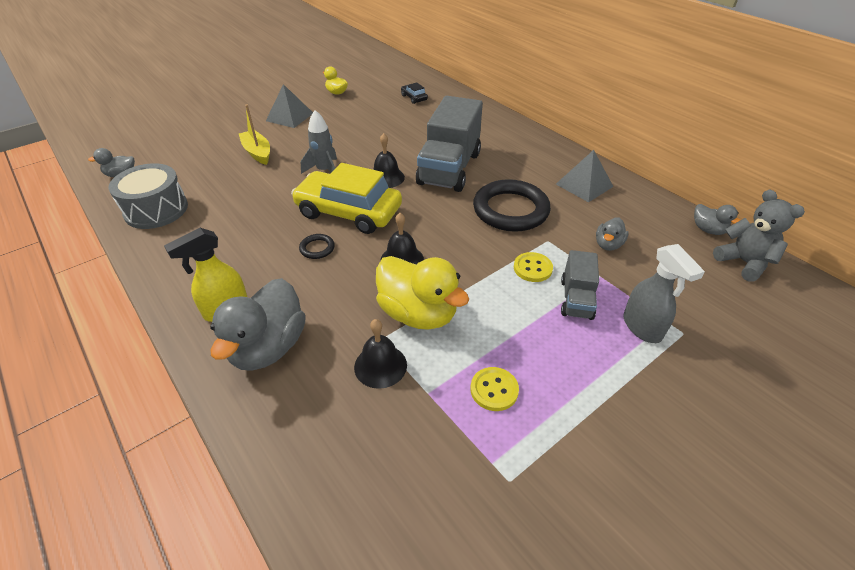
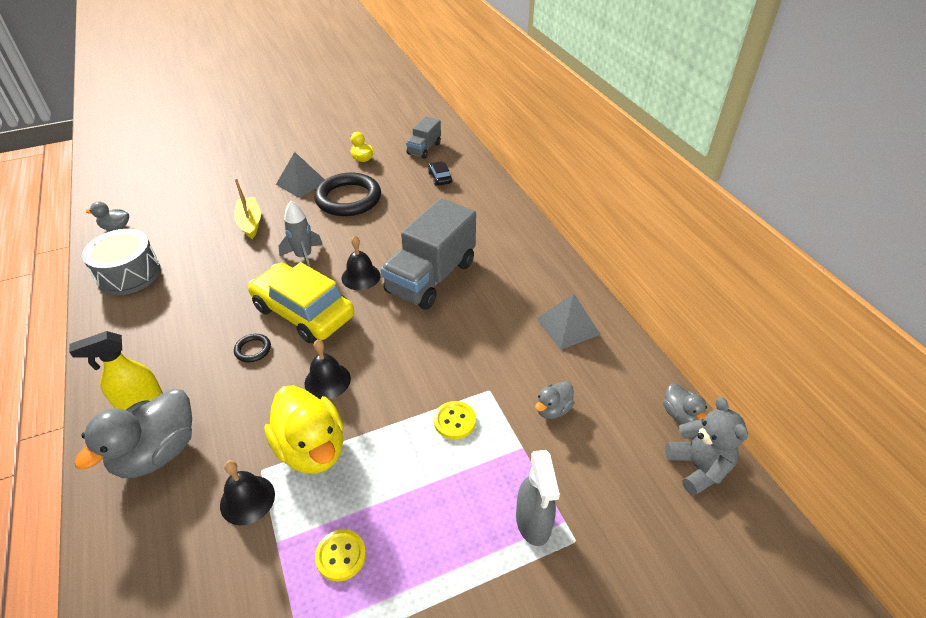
camera: 15 degrees right, 0 degrees up
(510, 210) = (469, 343): black ring -> black ring (348, 199)
(576, 299) = (481, 470): grey truck -> grey truck (424, 149)

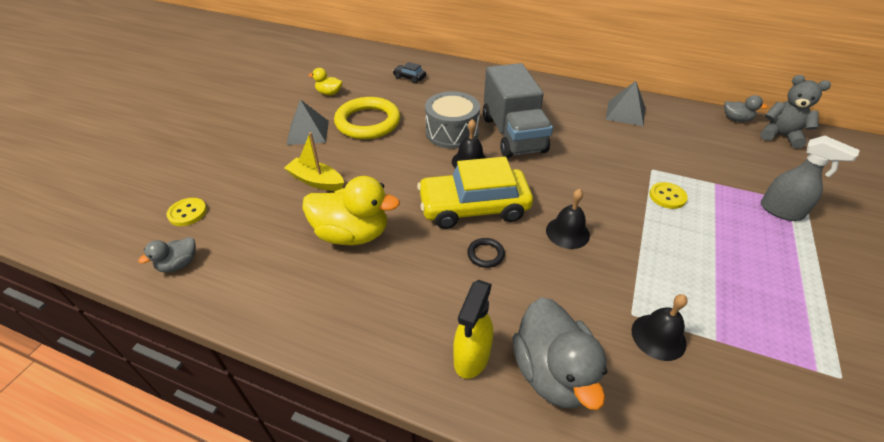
camera: 45 degrees left, 0 degrees up
(129, 274) = (271, 286): grey drum -> grey drum (452, 132)
(304, 257) = (406, 175): grey rocket -> none
(312, 448) = (633, 275): yellow duck -> yellow duck (352, 234)
(341, 556) = (753, 310): yellow button -> yellow button (187, 213)
(348, 199) = (368, 122): black ring -> yellow ring
(424, 149) = (365, 66): grey truck -> none
(552, 409) = (692, 155): grey duck -> none

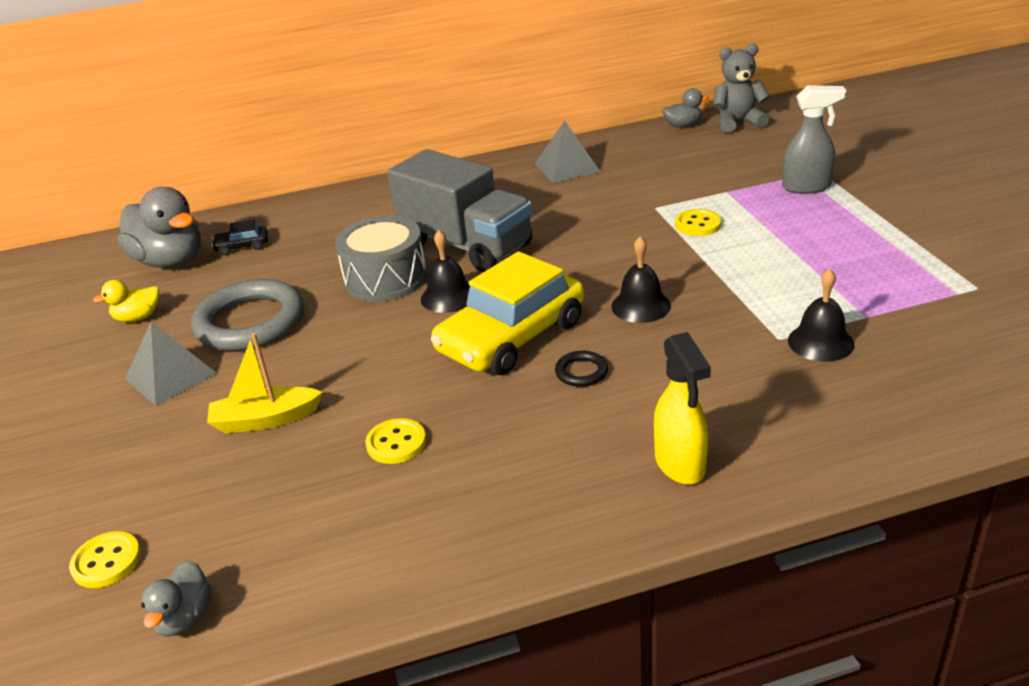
camera: 35 degrees left, 10 degrees down
(352, 234) = (396, 443): yellow duck -> yellow button
(368, 122) = (250, 322): yellow ring -> grey ring
(552, 372) = (767, 426): grey duck -> grey duck (170, 261)

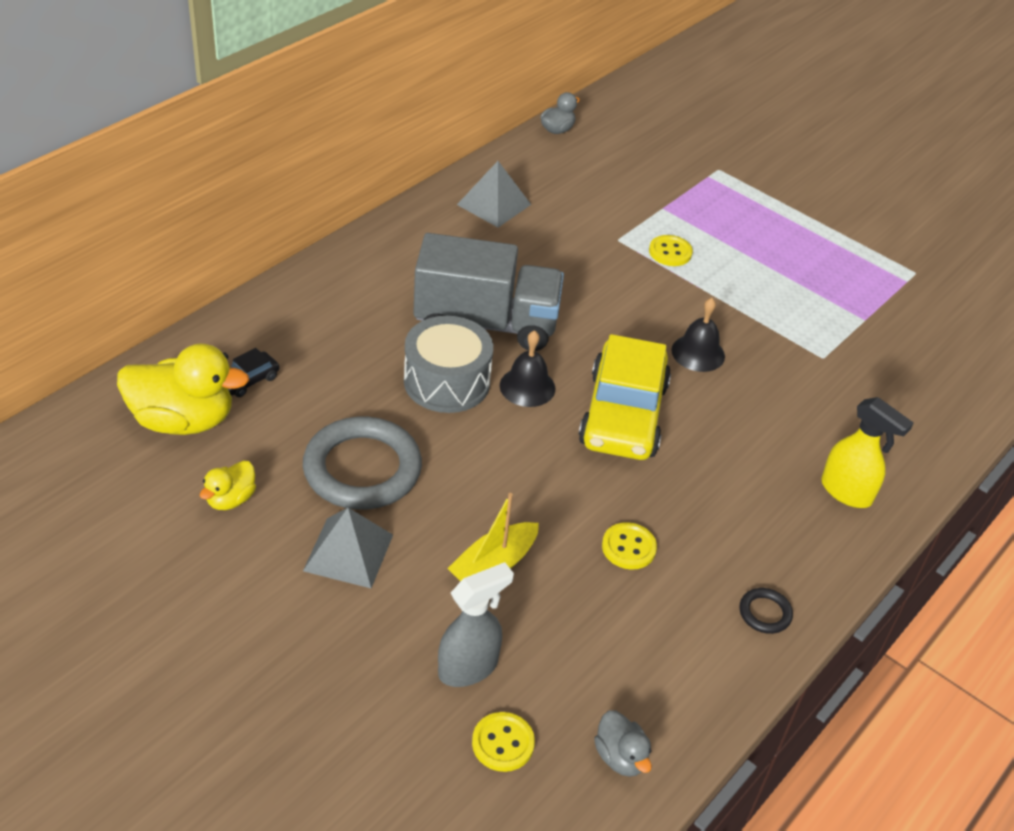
camera: 40 degrees left, 10 degrees up
(170, 261) = (183, 420): grey duck -> yellow duck
(581, 372) = (709, 433): black ring -> black ring (765, 613)
(737, 123) = (604, 119): grey teddy bear -> none
(807, 187) = (723, 190): grey spray bottle -> grey spray bottle (469, 667)
(820, 342) = (853, 353): black bell -> none

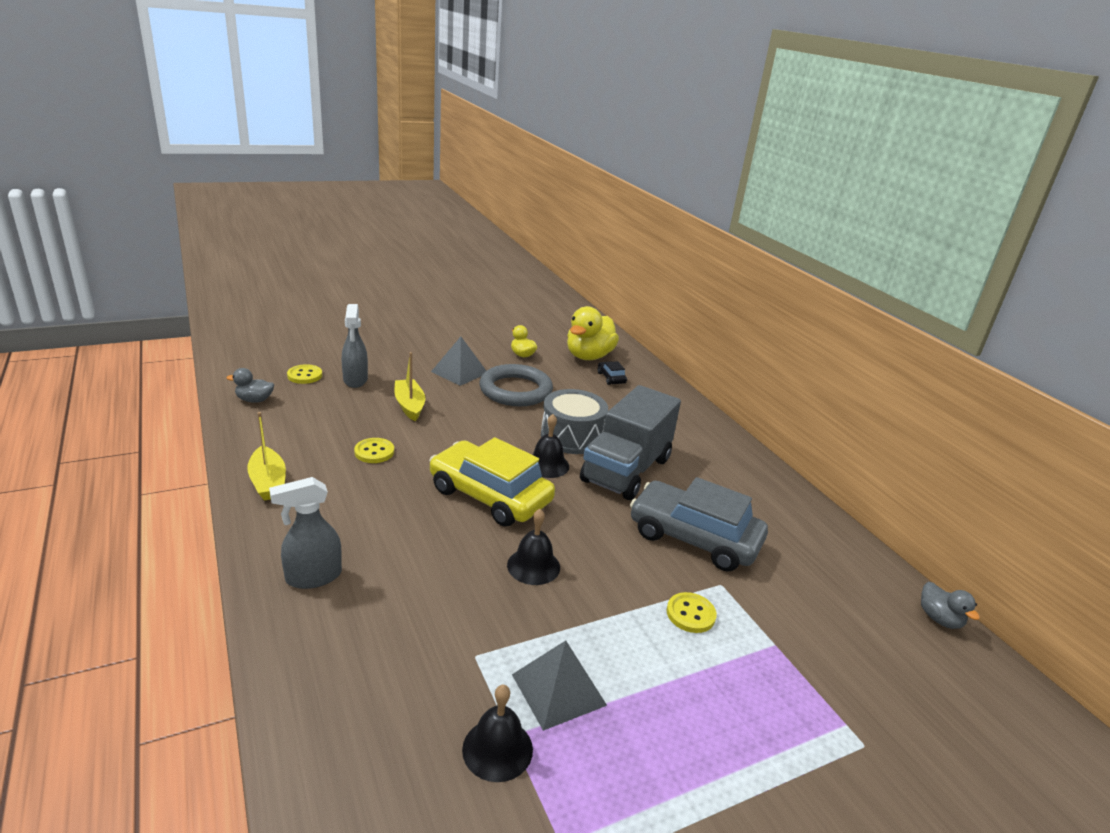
camera: 115 degrees right, 15 degrees down
(494, 204) = (790, 526): grey pyramid -> grey pyramid (558, 689)
(566, 261) = (694, 538): none -> grey car
(765, 613) = (268, 482): black ring -> yellow boat
(847, 492) = (313, 577): yellow spray bottle -> grey spray bottle
(880, 323) = (497, 749): none -> black bell

